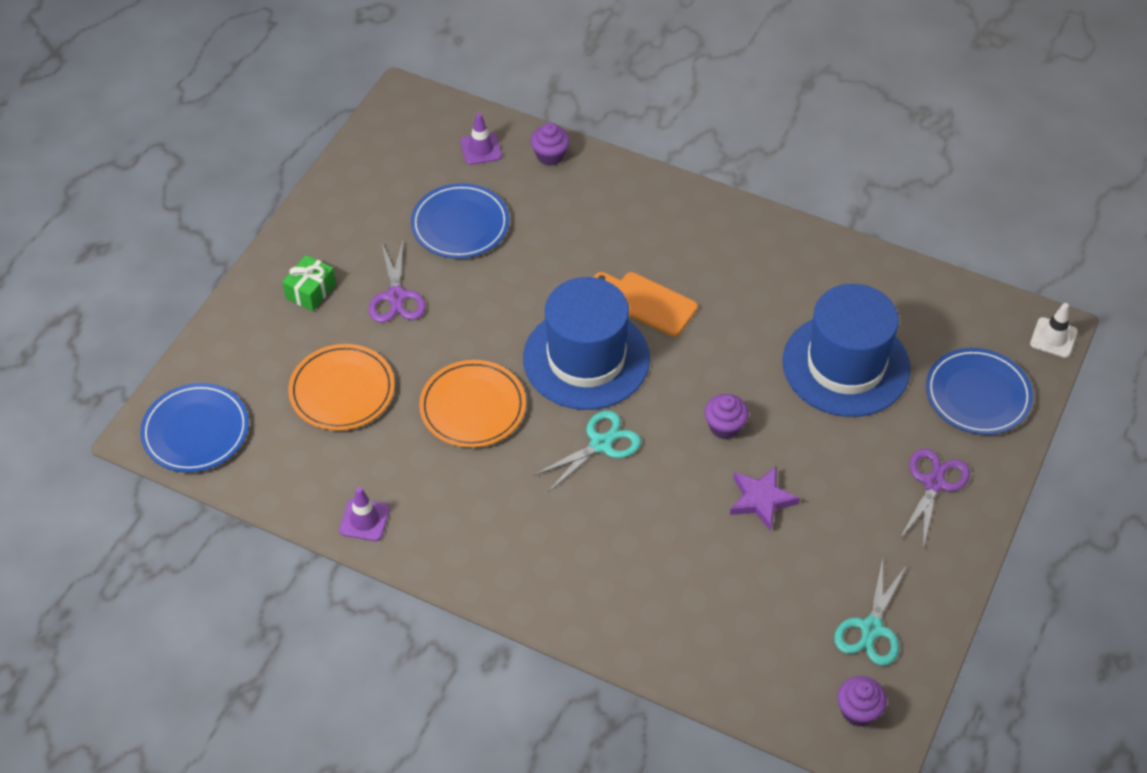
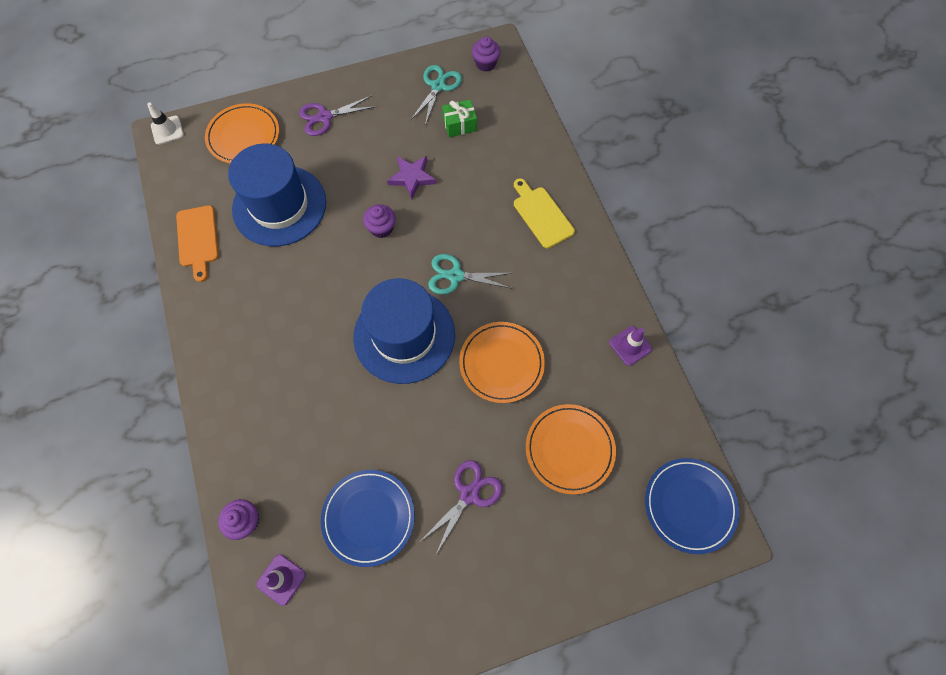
camera: 135 degrees left, 15 degrees up
(311, 291) = (521, 557): green gift -> green gift (459, 125)
(584, 576) = (541, 215): none -> yellow cutting board
(647, 302) = (327, 340): orange cutting board -> orange cutting board (198, 239)
(871, 629) = (438, 86): turquoise scissors -> turquoise scissors turned 45 degrees counterclockwise
(977, 395) = (244, 136): blue plate -> orange plate

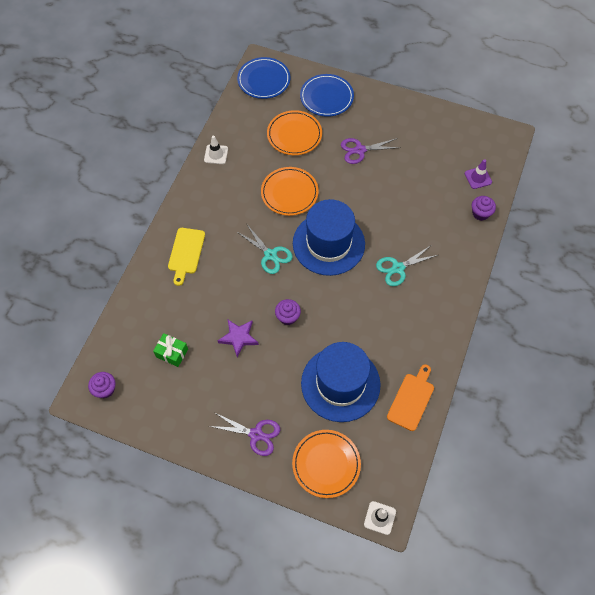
camera: 140 degrees left, 5 degrees down
(368, 517) = (417, 174): blue plate -> blue plate (326, 97)
(438, 86) = (155, 397): turquoise scissors -> turquoise scissors (398, 268)
(630, 346) = (216, 154): purple traffic cone -> white traffic cone

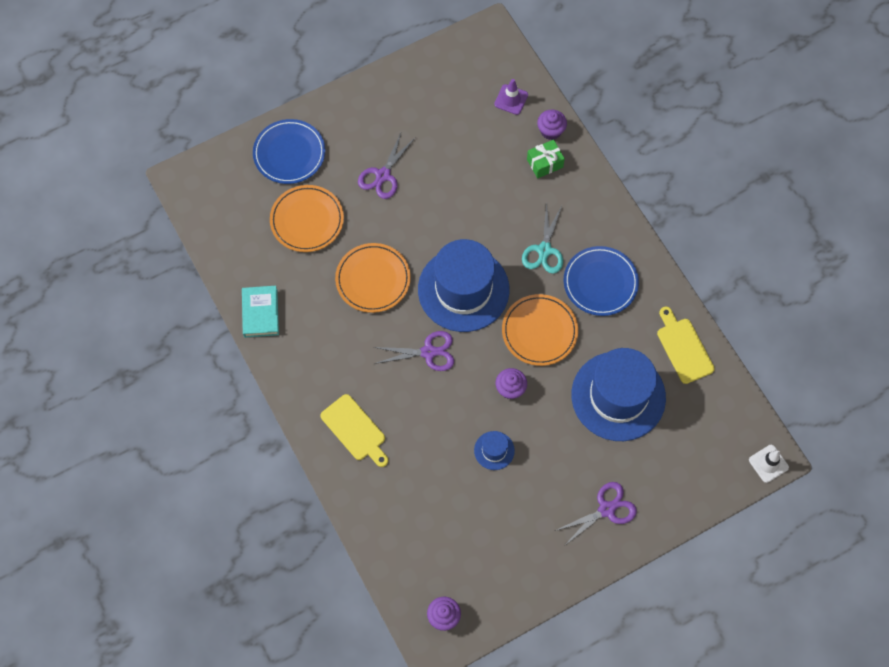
camera: 50 degrees left, 5 degrees up
(172, 353) = (457, 525): green gift -> green gift (544, 163)
(216, 154) = (260, 313): white traffic cone -> turquoise book
(238, 338) = (494, 450): purple star -> blue hat
(264, 80) = (209, 195): blue plate -> blue plate (600, 282)
(270, 255) = (428, 352): turquoise scissors -> purple scissors
(326, 464) = (684, 470): orange plate -> orange plate (539, 331)
(411, 399) = (683, 348): orange cutting board -> yellow cutting board

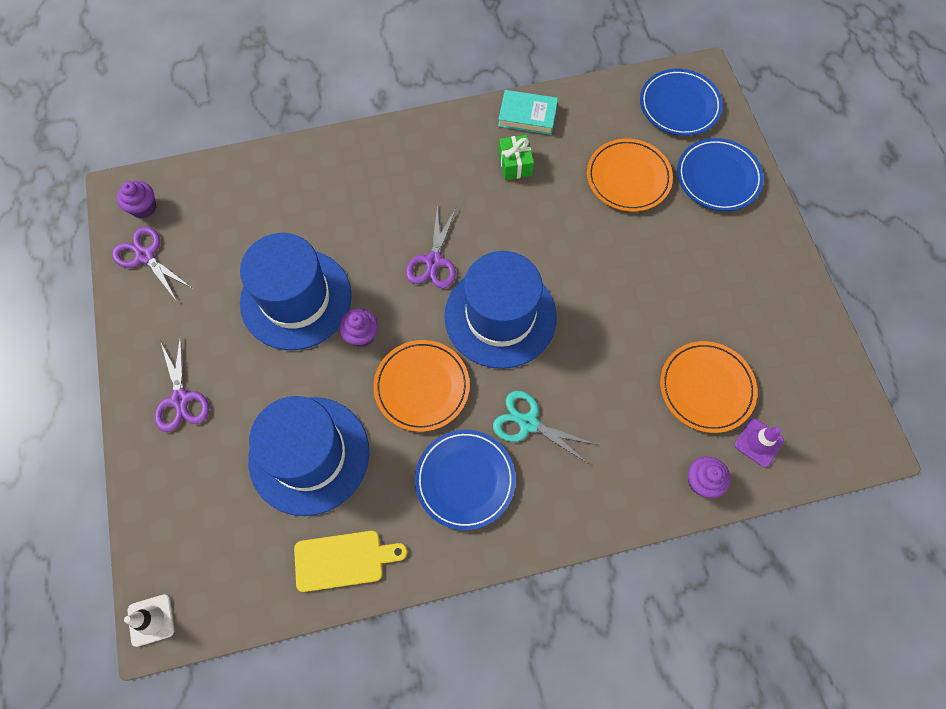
camera: 105 degrees right, 0 degrees up
(220, 193) = (679, 105): none -> blue plate
(355, 430) = (369, 172): yellow cutting board -> none
(373, 279) = (538, 226): orange plate -> orange plate (706, 388)
(383, 175) = (671, 265): purple scissors -> purple scissors (145, 256)
(494, 450) = (296, 299): blue hat -> blue hat, size x2.37
(544, 163) = (653, 459): green gift -> green gift (515, 164)

